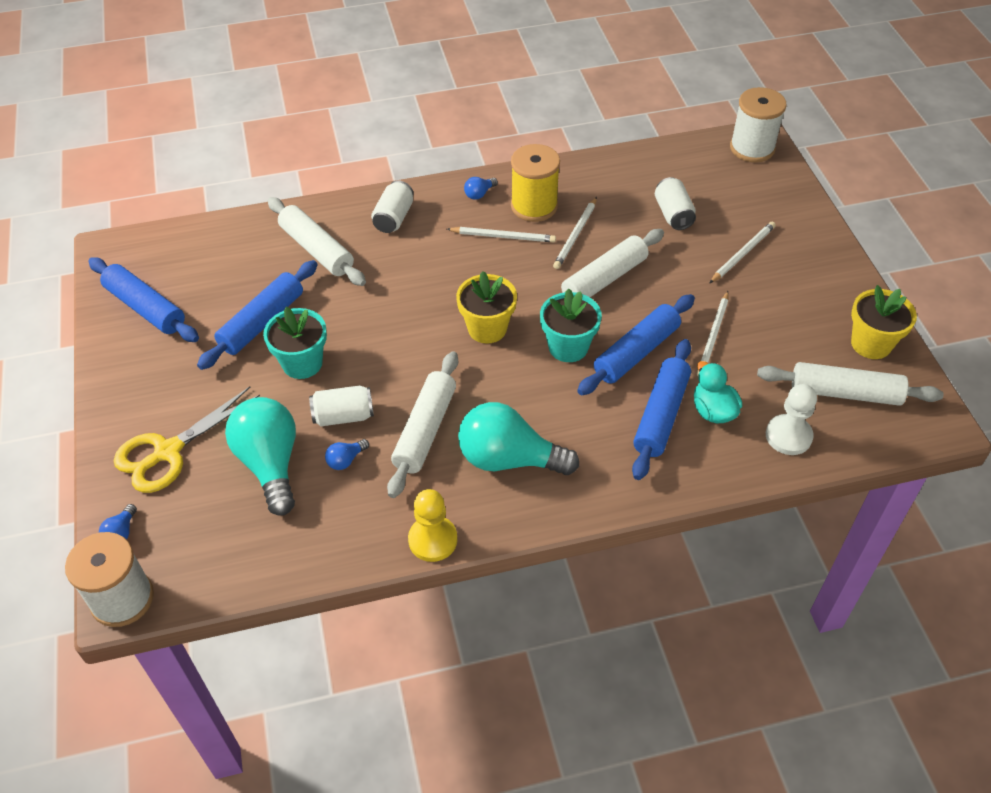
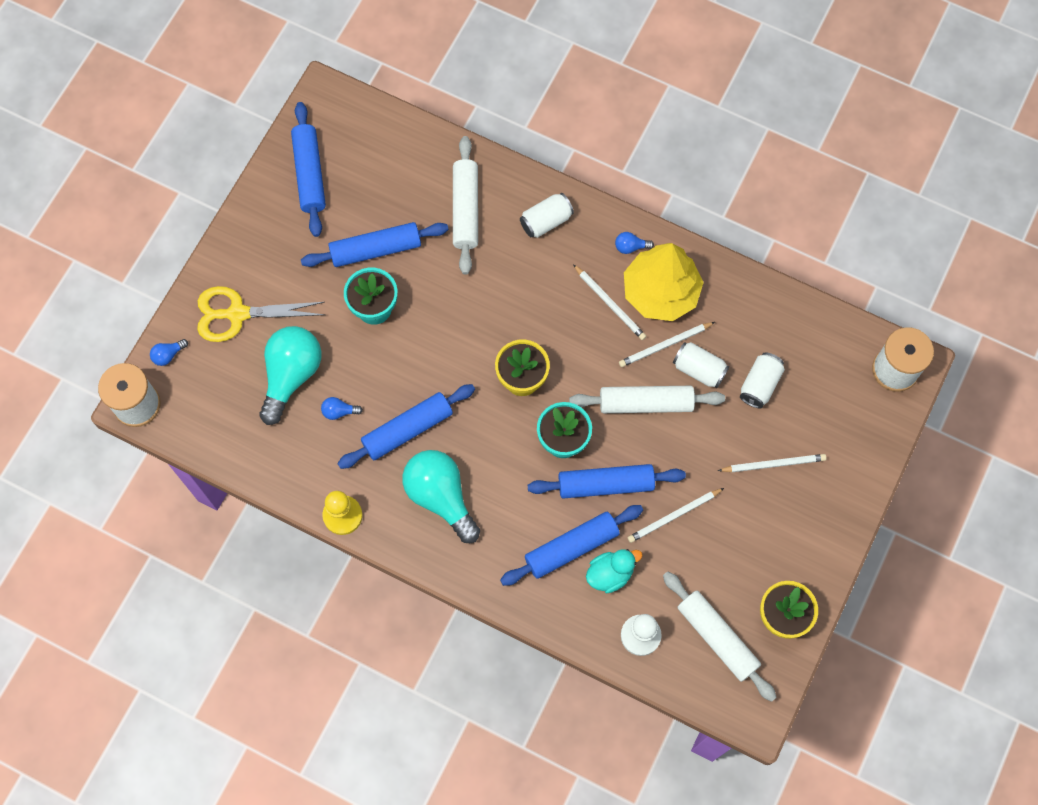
camera: 40 degrees right, 20 degrees up
(343, 416) = (365, 375): white can -> white can (699, 369)
(425, 430) = (407, 429): white rolling pin -> blue rolling pin
(534, 206) = (661, 292): yellow spool -> yellow tree
(713, 411) = (610, 574): turquoise duck -> turquoise duck turned 45 degrees clockwise

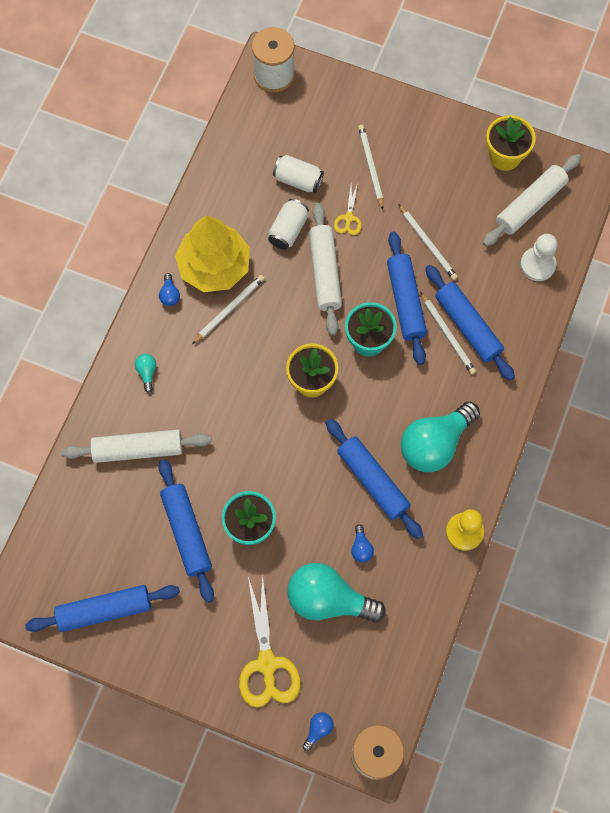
camera: 95 degrees left, 0 degrees up
(168, 355) = (318, 730): blue light bulb -> blue light bulb turned 105 degrees counterclockwise
(546, 221) = (147, 372): white can -> turquoise light bulb
(610, 574) = (487, 292): turquoise duck -> none
(665, 345) = (267, 260): white pencil -> white pencil (448, 335)
(710, 434) = (348, 218): none -> yellow scissors

